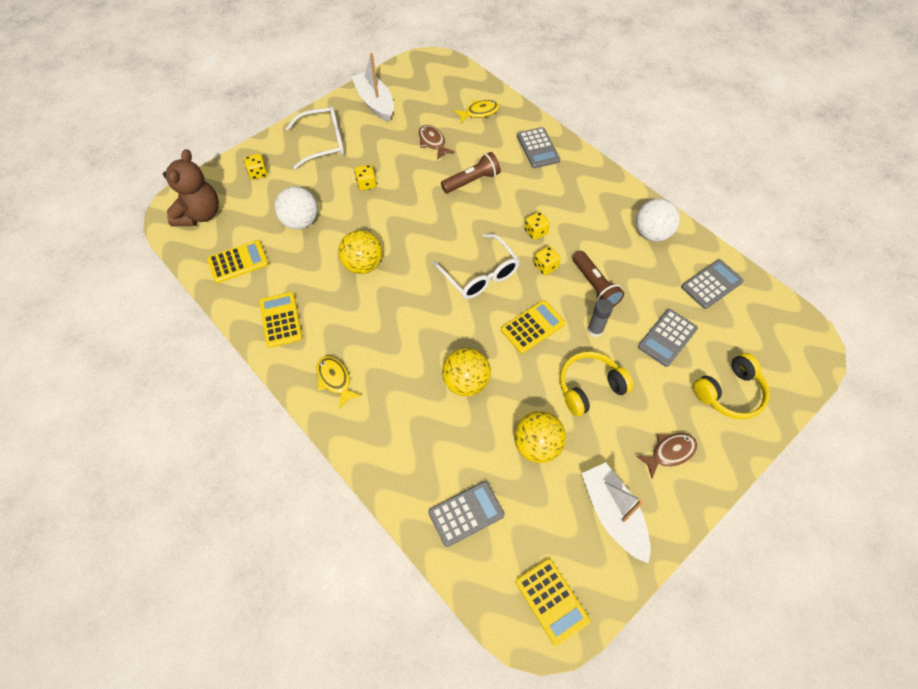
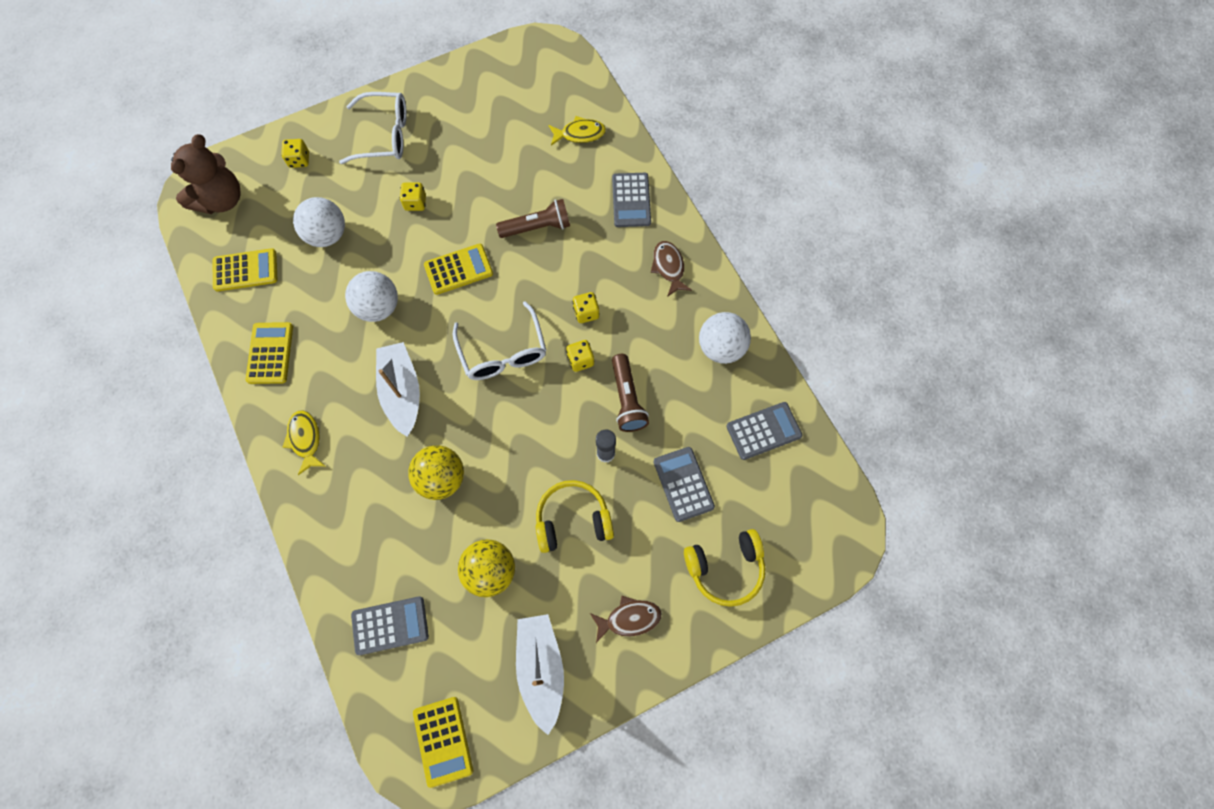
camera: 15 degrees right, 10 degrees up
(363, 265) = (378, 307): yellow ball -> white ball
(375, 103) = (461, 92): white boat -> white boat (402, 392)
(433, 142) = (510, 163): brown fish -> brown fish (669, 267)
(532, 327) = (538, 431): yellow calculator -> yellow calculator (458, 269)
(667, 338) = (683, 484): grey calculator -> grey calculator turned 105 degrees clockwise

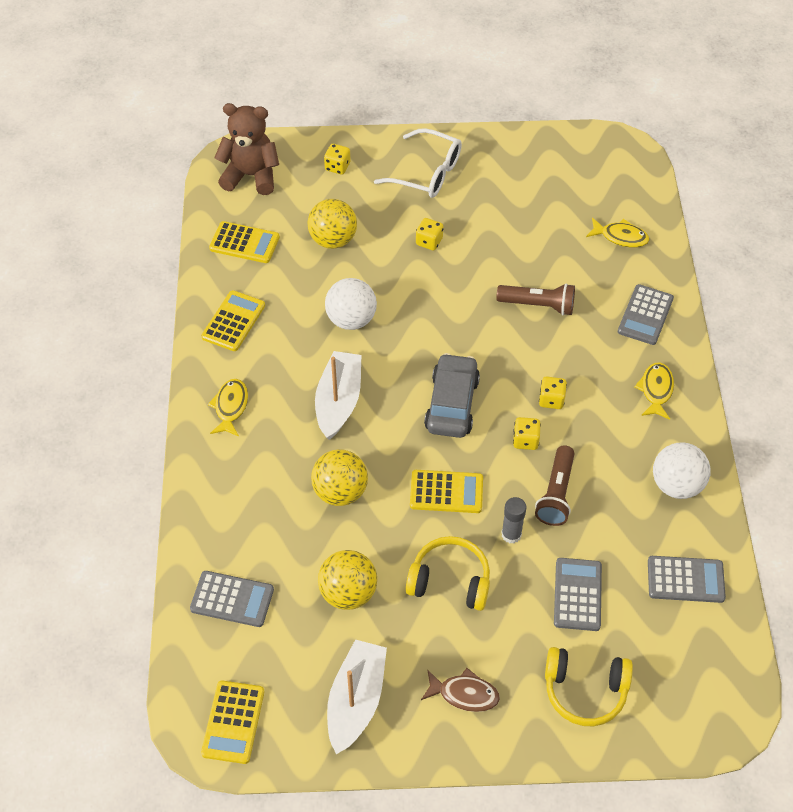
camera: 25 degrees right, 15 degrees down
(221, 199) = (251, 176): brown teddy bear -> brown teddy bear turned 135 degrees counterclockwise
(327, 235) = (333, 240): white ball -> yellow ball
(458, 269) = (443, 315): yellow calculator -> yellow calculator (446, 492)
(503, 352) = (452, 404): white glasses -> grey car
(669, 267) = (656, 390): brown fish -> yellow fish

